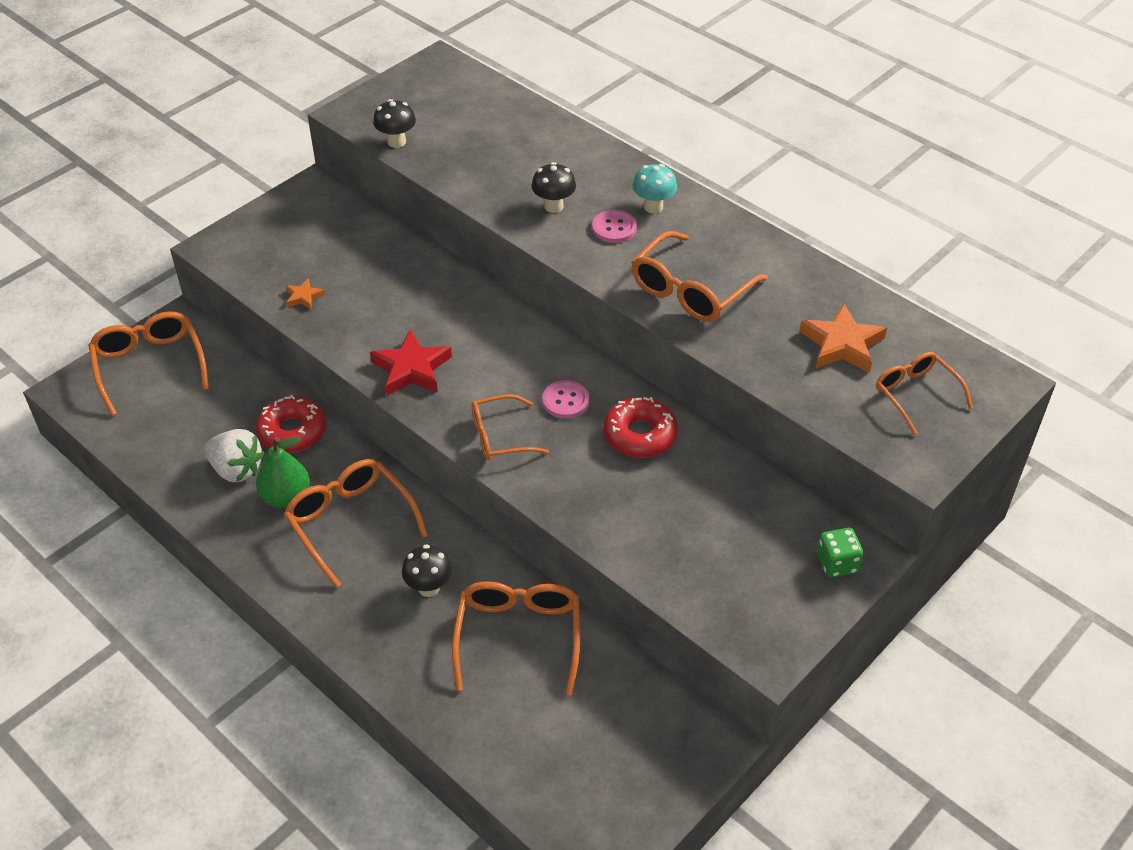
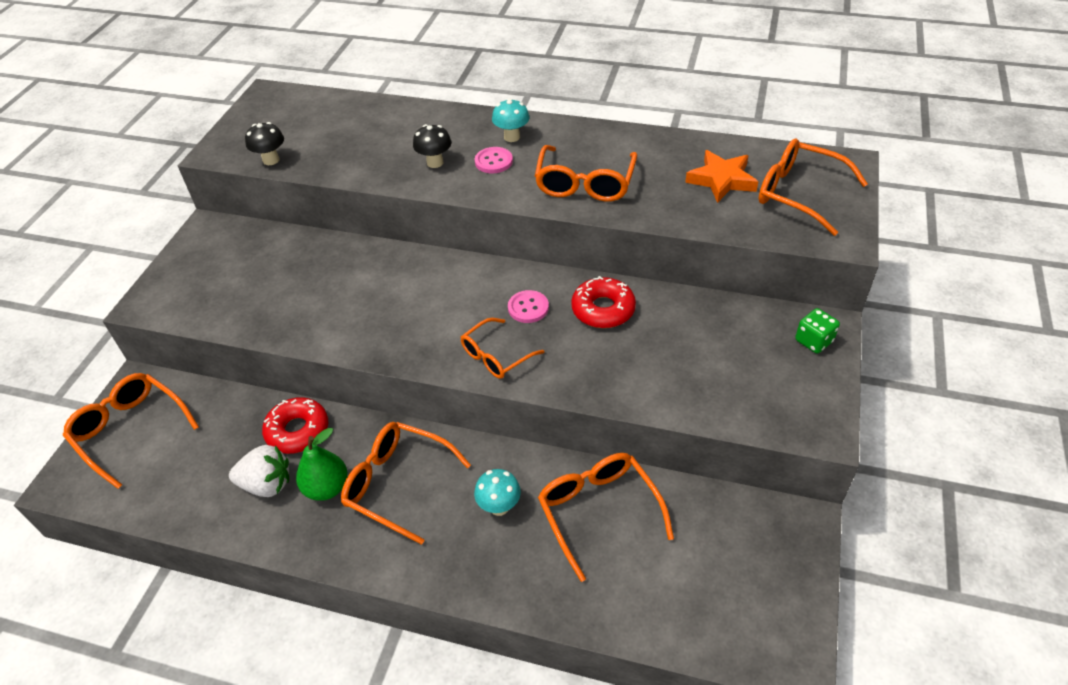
camera: 25 degrees left, 0 degrees up
(303, 297) = (253, 313): orange star -> none
(411, 369) = (386, 333): red star -> none
(429, 587) = (499, 506): black mushroom -> turquoise mushroom
(916, 395) = (800, 194): orange glasses -> orange glasses, size x1.52

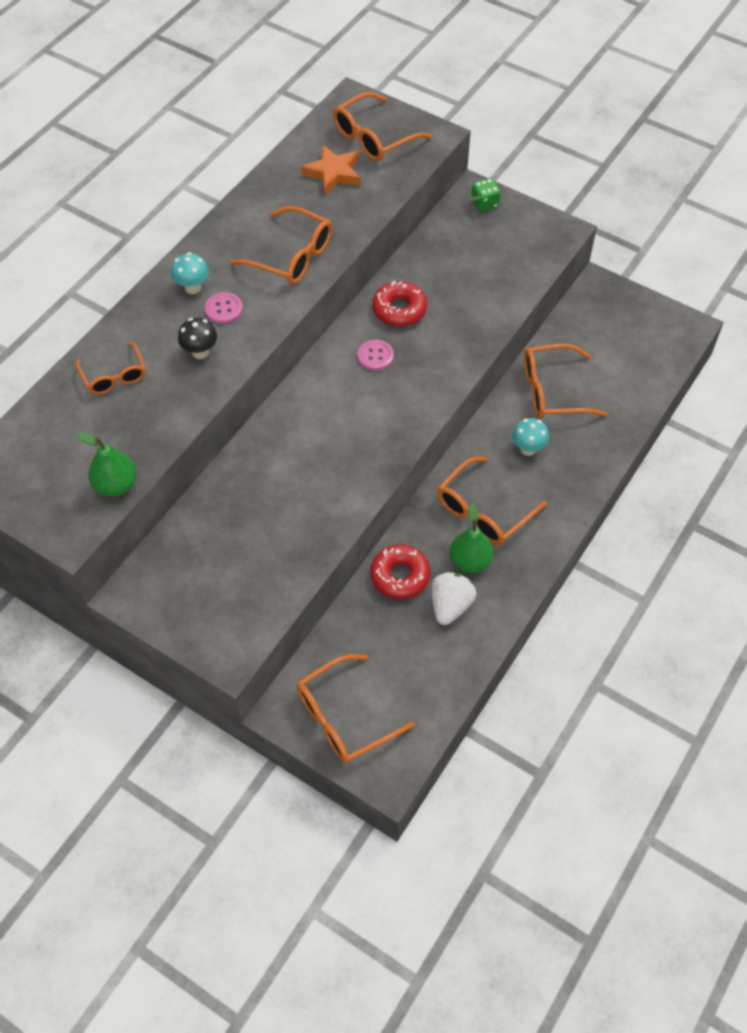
camera: 75 degrees left, 10 degrees up
(271, 160) = (116, 485): black mushroom -> green pear
(496, 355) = (421, 389): orange glasses -> orange glasses (114, 376)

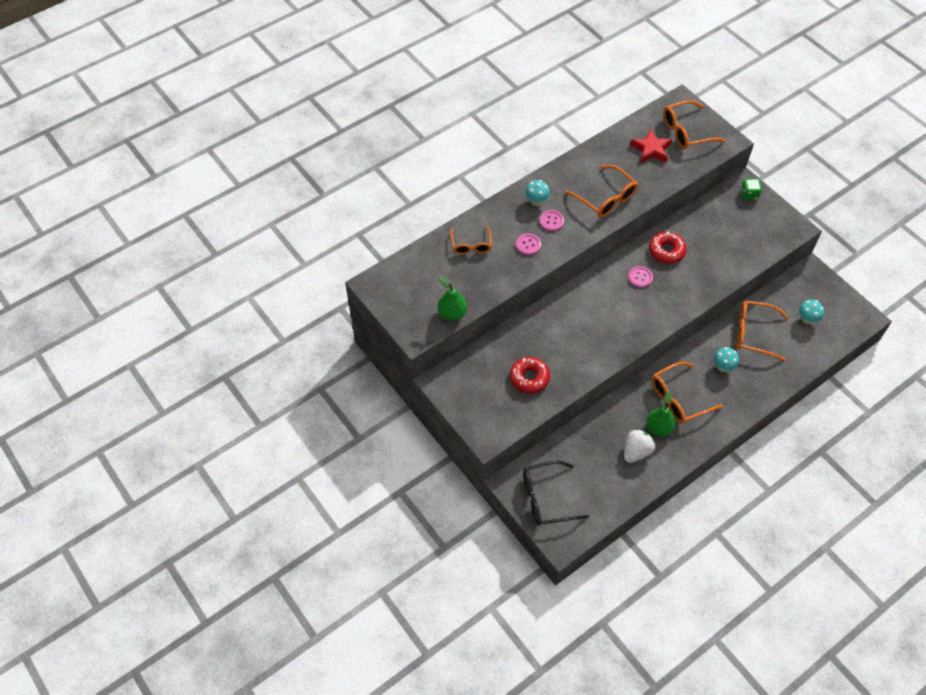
camera: 20 degrees right, 0 degrees up
(200, 352) = (528, 245): black mushroom -> pink button
(333, 173) = (651, 149): orange star -> red star
(345, 717) = (547, 498): orange glasses -> black glasses
(400, 576) = (610, 423): red donut -> red donut (529, 378)
(615, 351) = (807, 319): none -> turquoise mushroom

